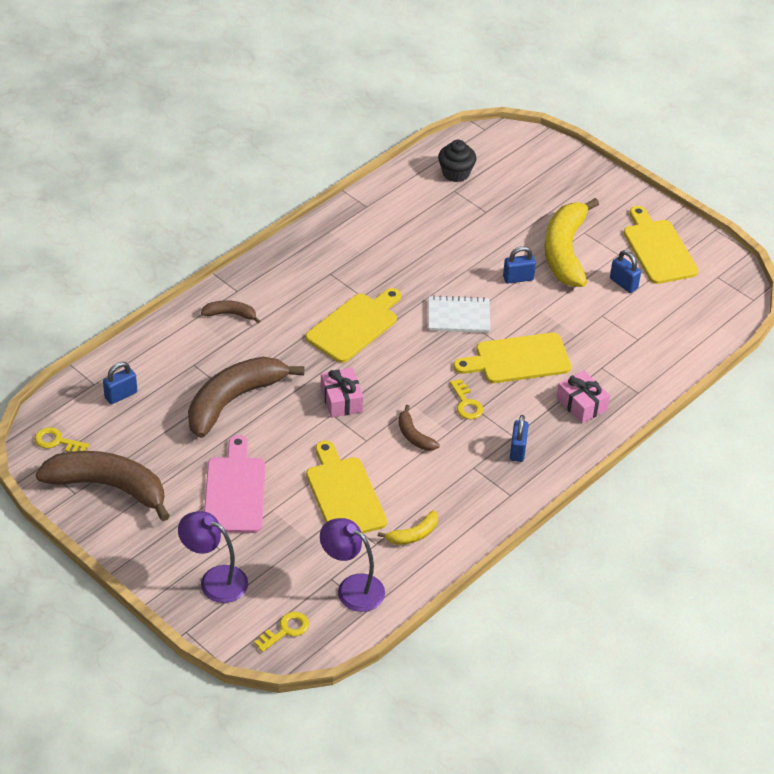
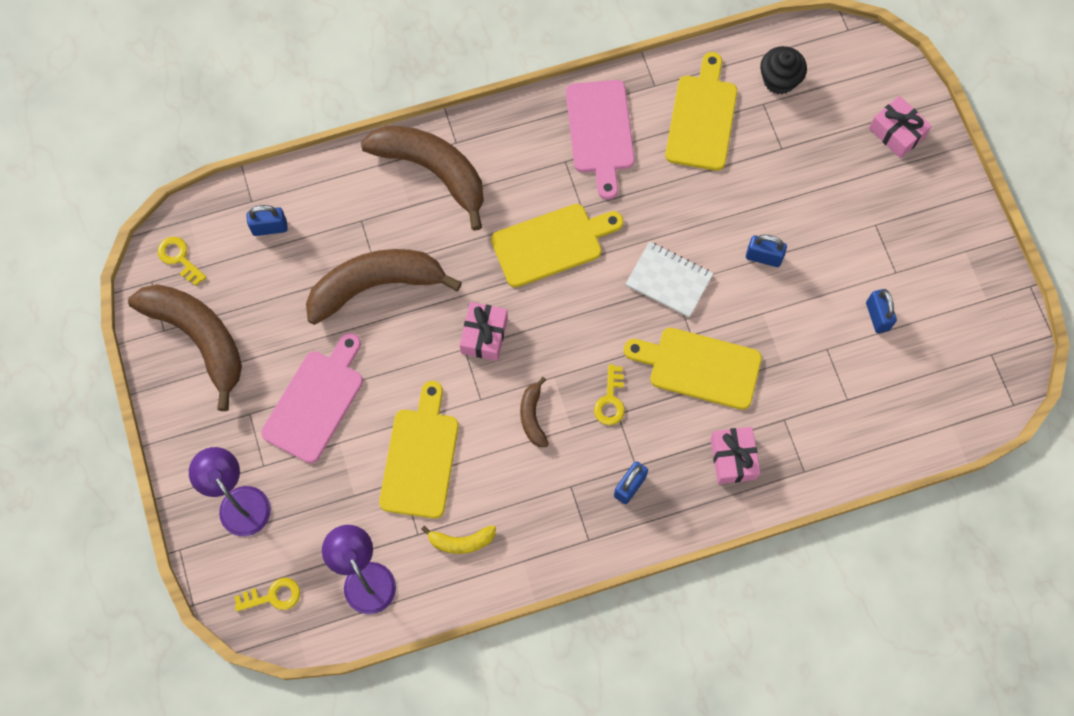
camera: 30 degrees right, 25 degrees up
(230, 314) = (432, 171): brown banana -> brown banana, size x2.20
(344, 247) = (600, 132): none -> pink cutting board
(561, 175) = (896, 132): none -> pink gift
(565, 251) = (838, 243): yellow banana -> none
(658, 249) = (946, 285): yellow cutting board -> yellow cutting board (702, 118)

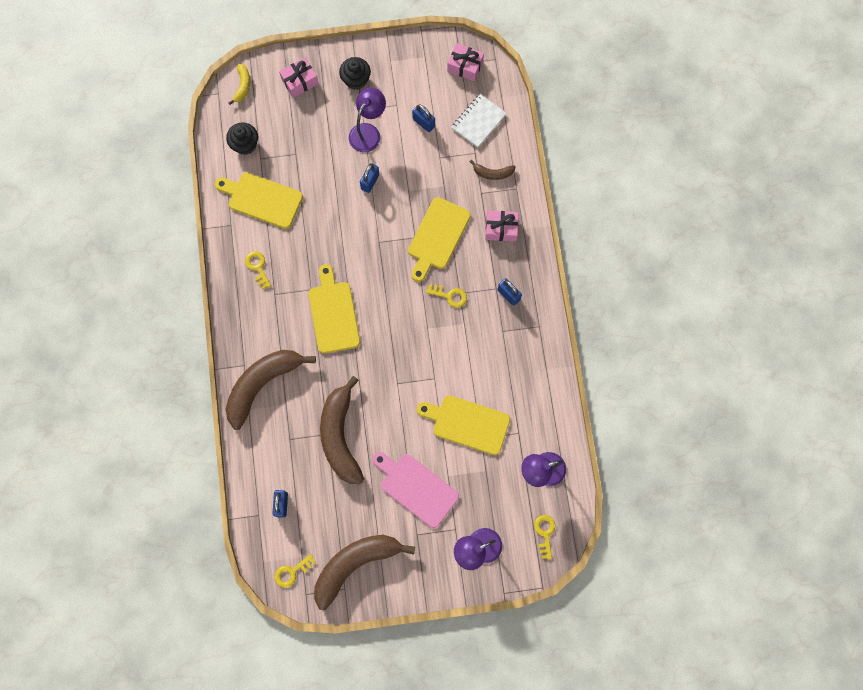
camera: 80 degrees left, 5 degrees up
(461, 541) = (527, 406): yellow banana -> yellow banana (242, 86)
(484, 335) = (390, 369): pink gift -> pink gift (465, 66)
(532, 416) = (452, 347): brown banana -> brown banana (493, 173)
(600, 132) = (257, 267): pink cutting board -> yellow key
(669, 280) = (374, 244): white notebook -> white notebook (478, 121)
(841, 240) = (368, 132): none -> purple lamp
(877, 316) = (423, 123): blue padlock -> blue padlock turned 45 degrees clockwise
(920, 208) = (356, 80): none -> black cupcake

